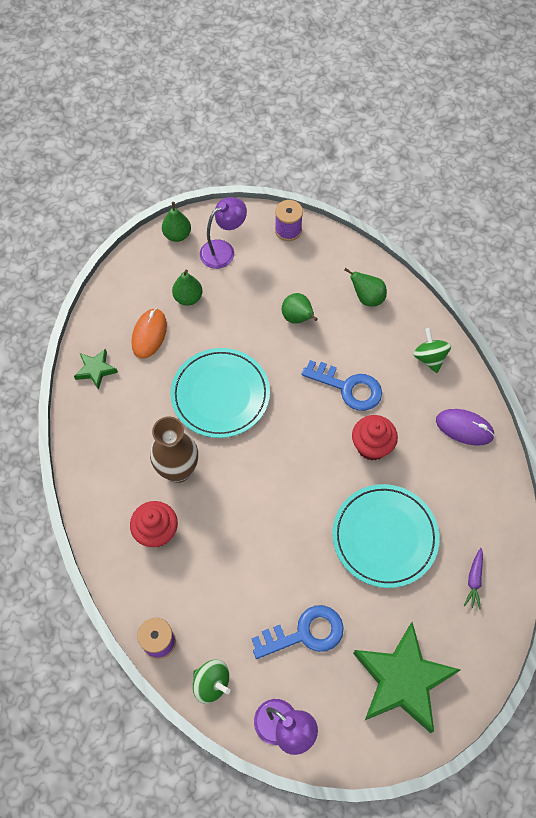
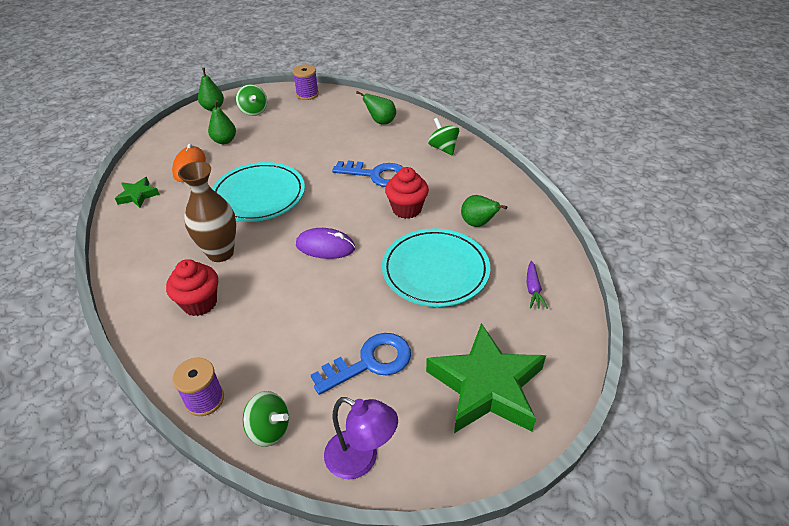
camera: 10 degrees left, 20 degrees down
(223, 250) = (254, 111): purple lamp -> green spinning top
(298, 318) = (323, 140): green pear -> green pear (478, 224)
(464, 428) = (487, 186): purple mouse -> purple mouse (325, 246)

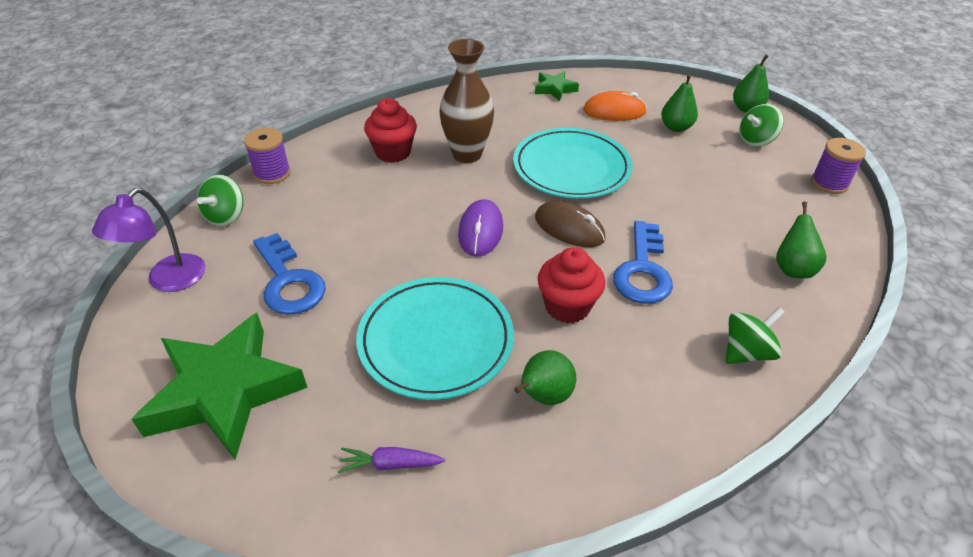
camera: 85 degrees right, 0 degrees up
(330, 202) = (569, 228): none -> brown mouse

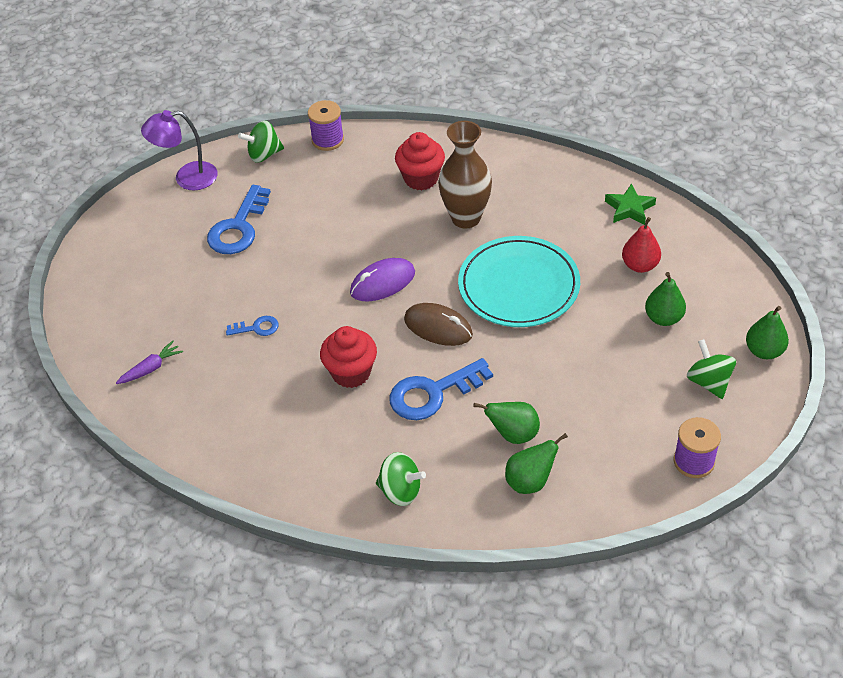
camera: 55 degrees right, 5 degrees up
(224, 391) = (135, 267): green star -> none
(390, 464) = (151, 368): purple carrot -> purple carrot turned 90 degrees clockwise
(436, 340) = (257, 328): turquoise plate -> blue key
(543, 396) = (260, 405): green pear -> green pear (513, 434)
(569, 228) = (438, 327): brown mouse -> brown mouse turned 60 degrees counterclockwise
(614, 111) = (640, 265): orange mouse -> red pear
(755, 140) = (709, 382): green spinning top -> green spinning top turned 45 degrees clockwise

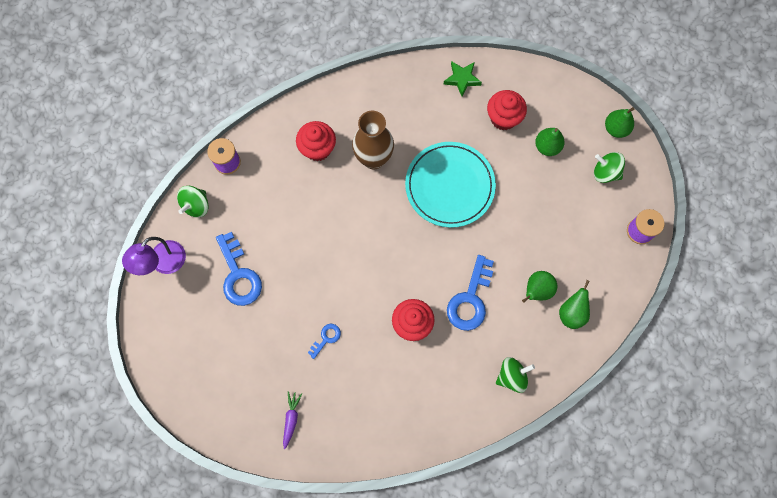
camera: 45 degrees left, 25 degrees up
(382, 283) = (369, 246): purple mouse -> none
(438, 327) = (431, 252): brown mouse -> none
(640, 265) = (503, 118): red pear -> red cupcake

